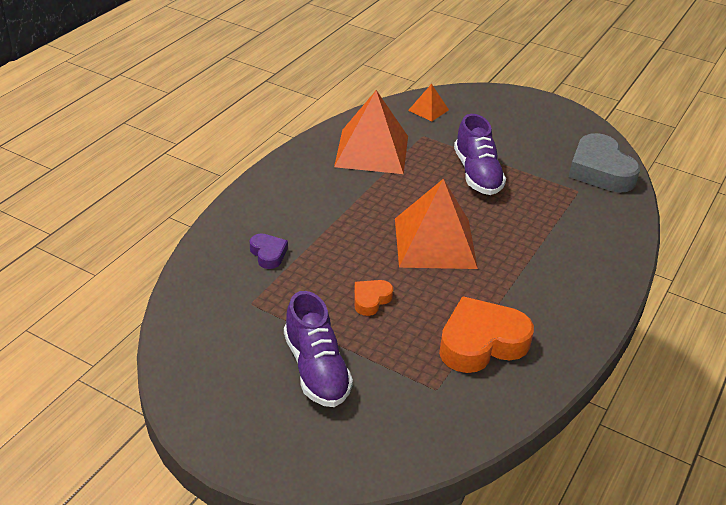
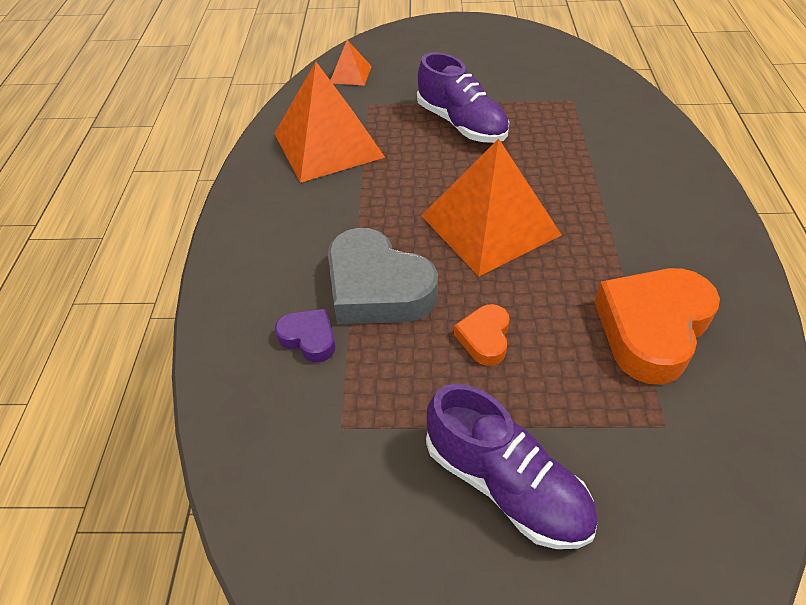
camera: 25 degrees left, 10 degrees up
(600, 171) = (572, 71): grey heart -> grey heart (377, 288)

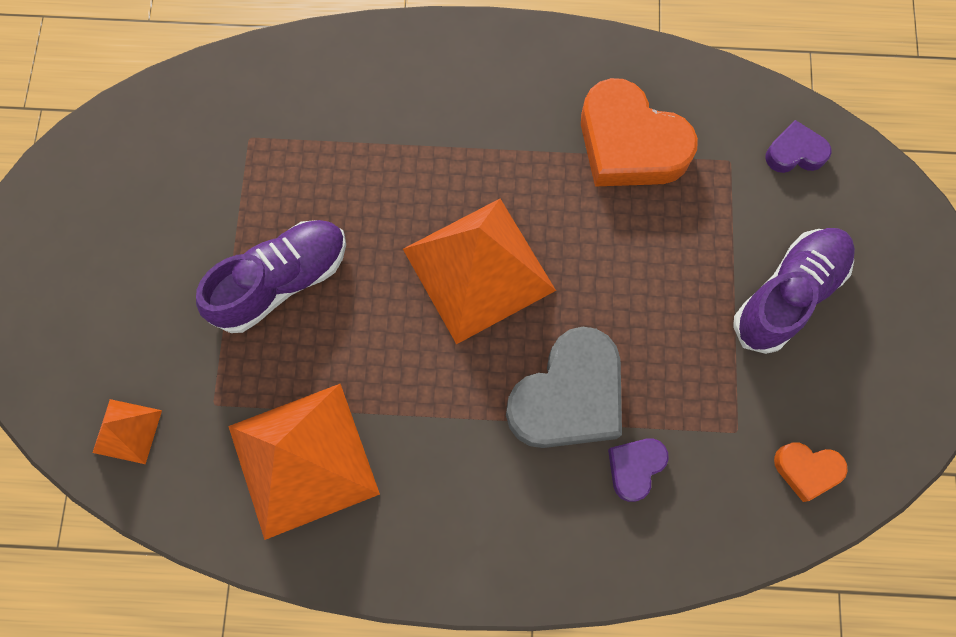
camera: 90 degrees left, 25 degrees up
(484, 338) = (637, 293): orange heart -> orange heart (806, 470)
(703, 500) = (794, 153): none -> purple heart

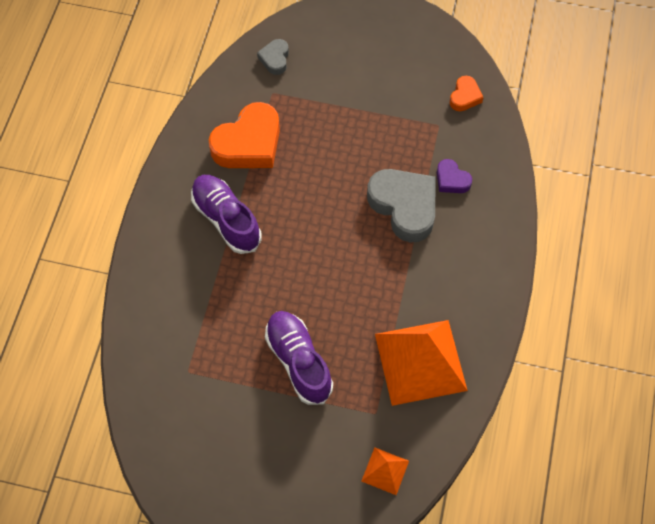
camera: 80 degrees left, 10 degrees down
(479, 269) = (314, 242): orange pyramid -> none
(788, 294) = (362, 82): purple shoe -> purple shoe (226, 219)
(794, 153) = (275, 59): purple heart -> grey heart

